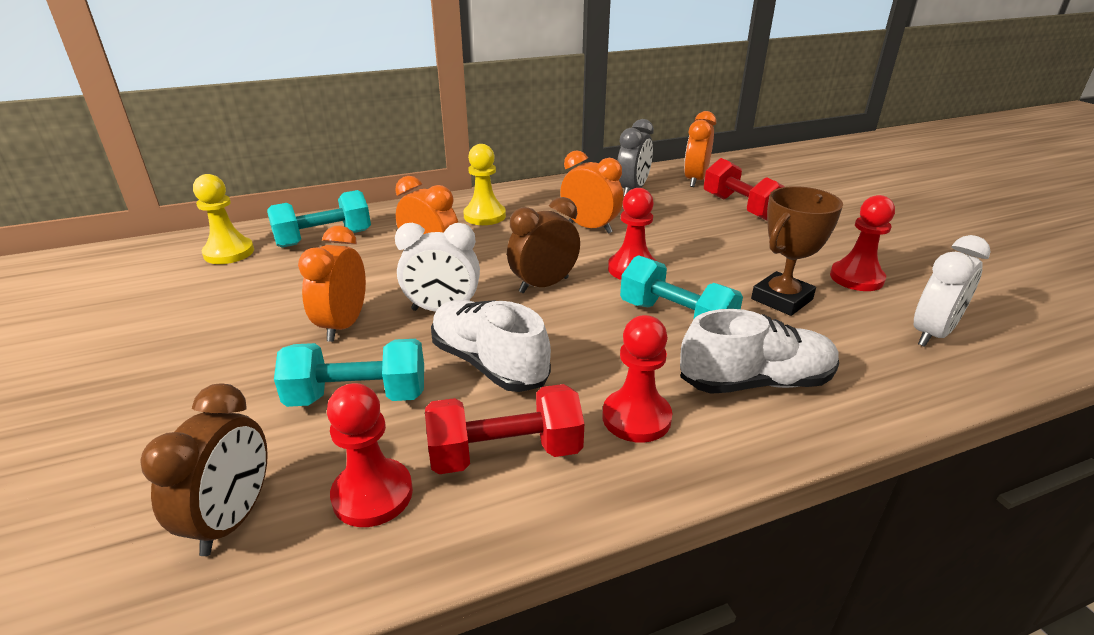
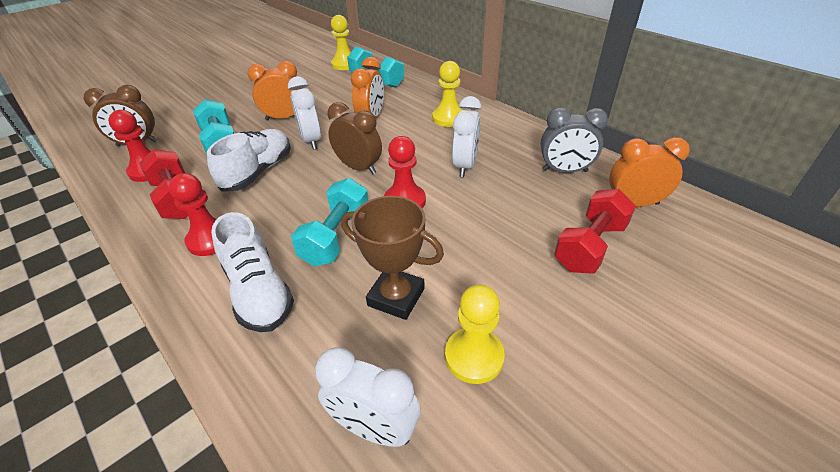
camera: 70 degrees right, 10 degrees up
(590, 227) = (465, 166): orange clock -> white clock
(856, 278) = (474, 356): red pawn -> yellow pawn

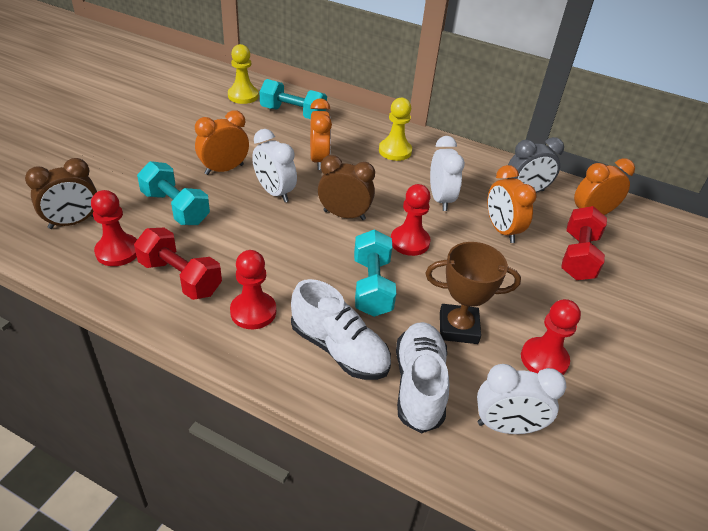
camera: 25 degrees left, 0 degrees up
(258, 172) = (244, 235): white shoe -> white shoe (419, 385)
(474, 356) = (544, 359): yellow pawn -> red pawn
(513, 204) = (501, 230): none -> orange clock

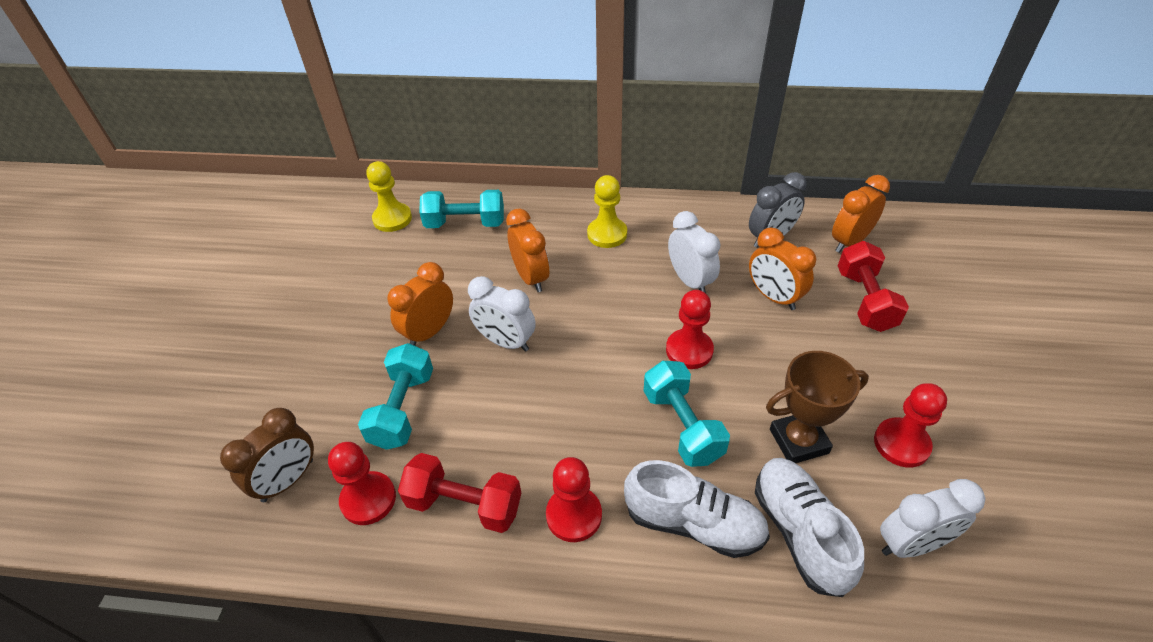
camera: 15 degrees left, 5 degrees up
(176, 208) = (403, 409): turquoise dumbbell -> turquoise dumbbell turned 75 degrees clockwise
(344, 215) = (600, 342): brown clock -> none

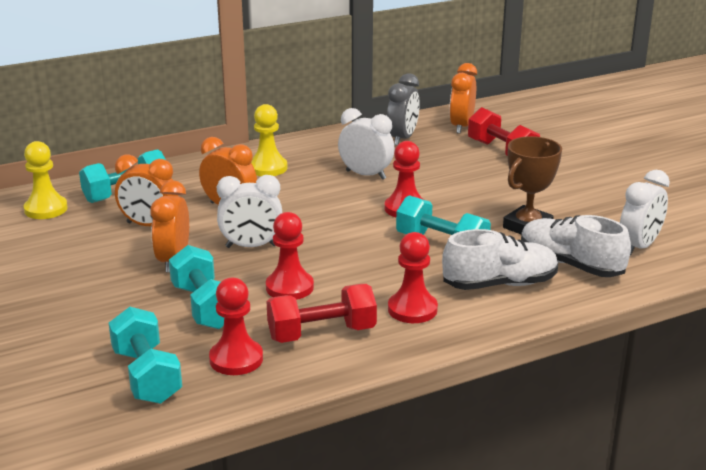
camera: 35 degrees left, 20 degrees down
(288, 480) = (147, 376): brown clock -> turquoise dumbbell
(773, 297) = (437, 167): orange clock -> orange clock (149, 225)
(901, 444) = (591, 208): red pawn -> red pawn (289, 287)

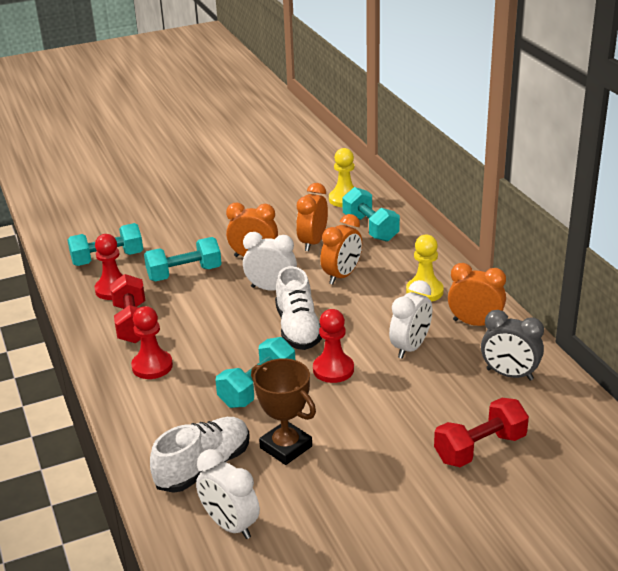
camera: 95 degrees right, 5 degrees up
(251, 246) = (271, 289): white clock -> white clock turned 105 degrees clockwise
(289, 287) = (202, 308): red pawn -> none
(461, 127) = (554, 422): orange clock -> orange clock (475, 323)
(500, 284) = (179, 417): white shoe -> white shoe (298, 329)

